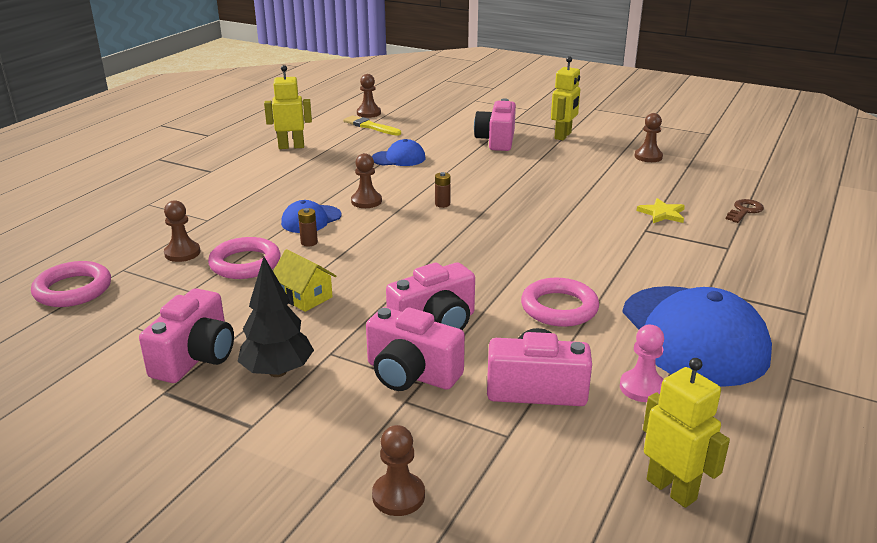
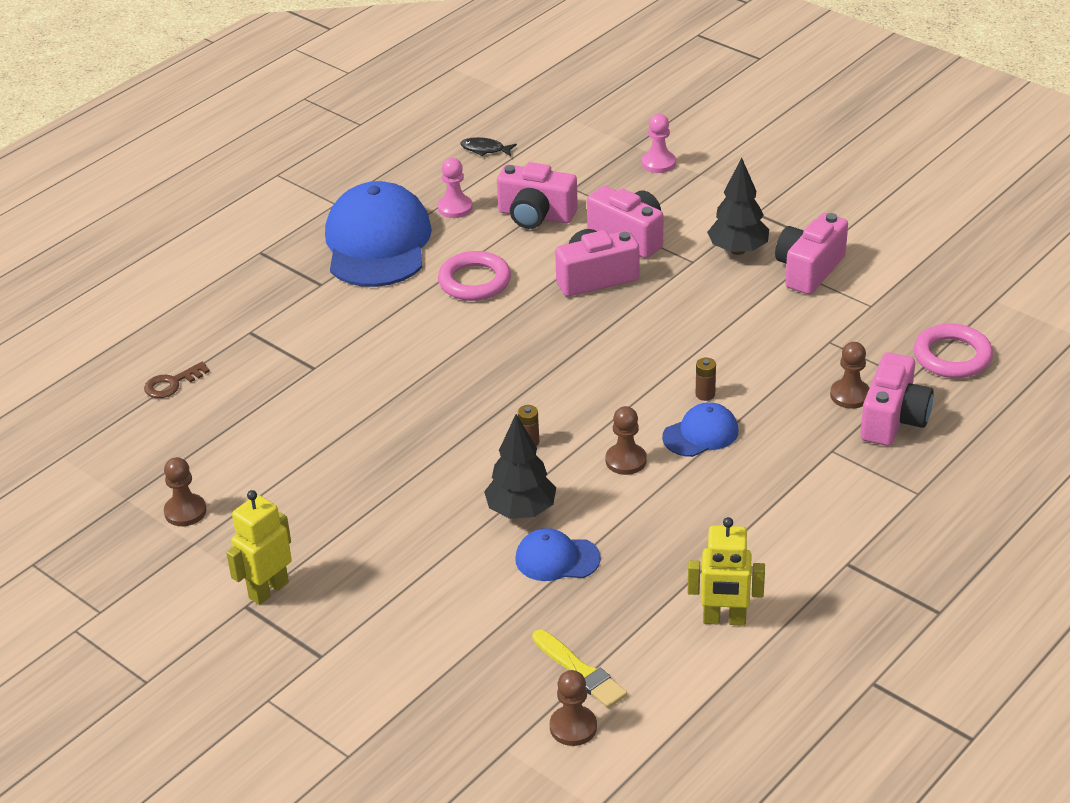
camera: 165 degrees left, 10 degrees up
(245, 263) = (776, 371): pink ring -> none
(305, 297) = (713, 320): yellow house -> none
(398, 496) = (658, 163): brown pawn -> pink pawn
(431, 174) = (521, 511): none -> black tree
(496, 140) = (383, 591): pink camera -> pink camera (893, 419)
(662, 213) = (272, 391): yellow star -> none
(671, 489) = (485, 149): yellow robot -> black fish

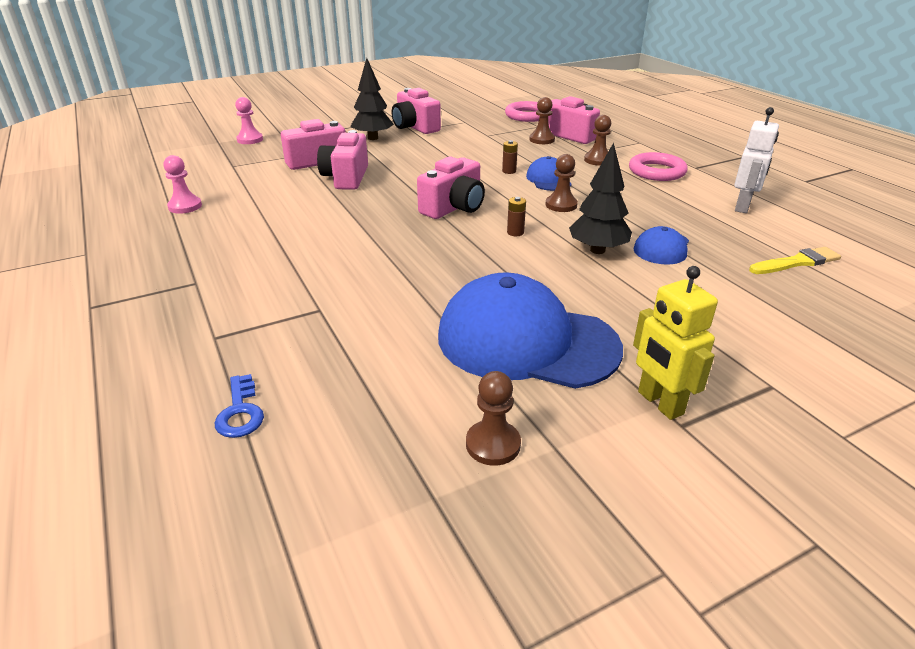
camera: 70 degrees left, 5 degrees down
(171, 384) = (240, 412): brown key -> blue key
(377, 243) = (178, 245): blue cap -> blue cap (526, 341)
(474, 281) = (292, 216): pink ring -> pink ring (656, 171)
(485, 149) = (131, 183): black fish -> none
(536, 215) = (244, 182): pink camera -> pink camera (454, 207)
(573, 727) = (862, 277): brown pawn -> brown pawn (597, 160)
(724, 619) = (743, 207): yellow robot -> white robot

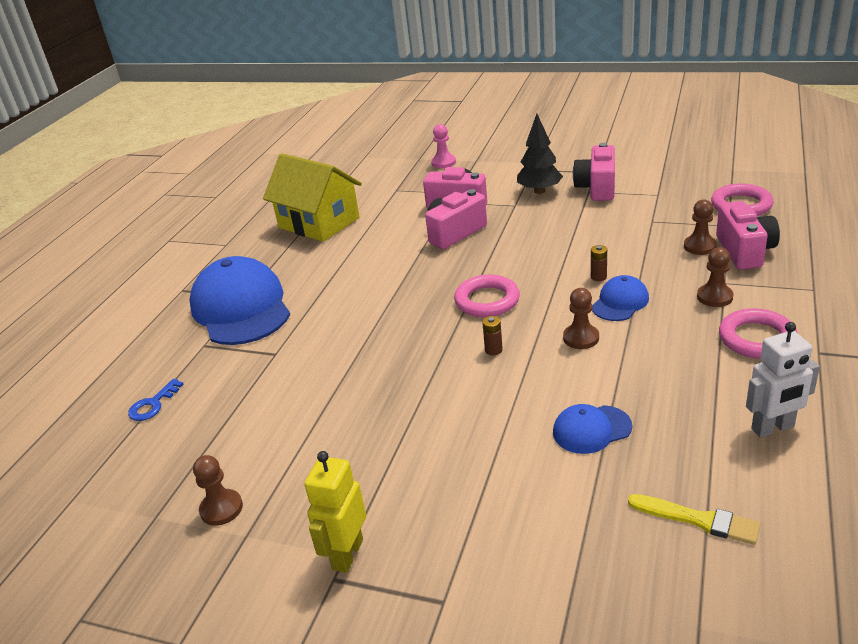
camera: 50 degrees right, 0 degrees up
(185, 206) = (319, 223): pink pawn -> yellow house
(454, 207) = (487, 300): pink camera -> pink ring
(526, 341) = (347, 452): blue cap -> blue cap (241, 308)
(597, 250) = (529, 402): black tree -> none

